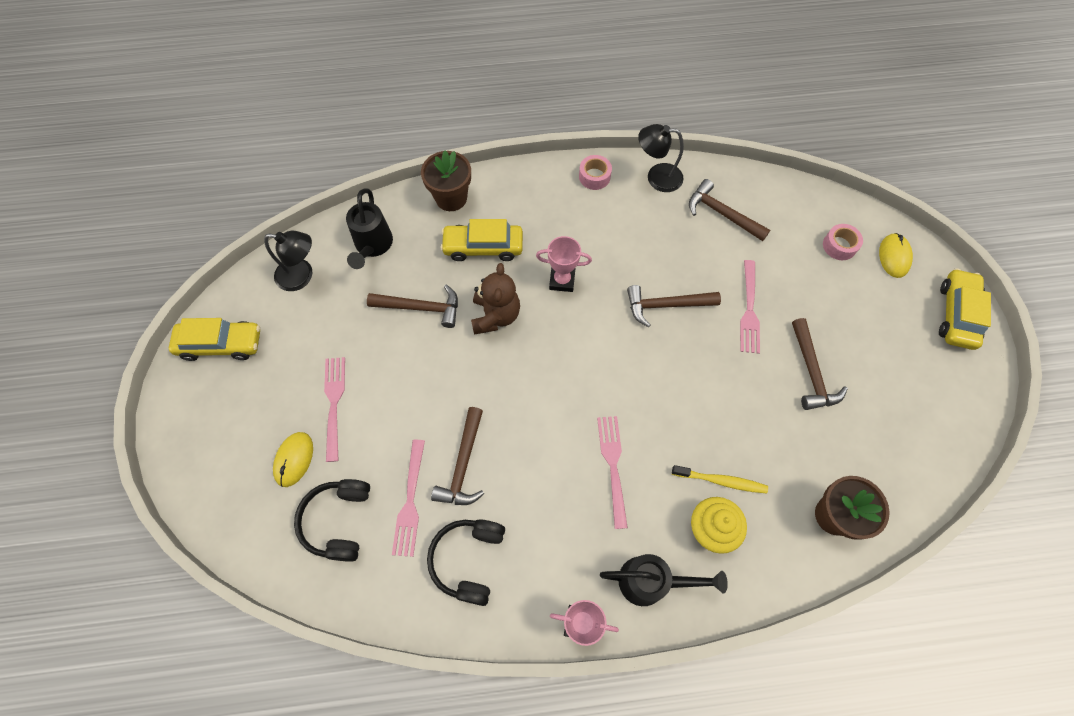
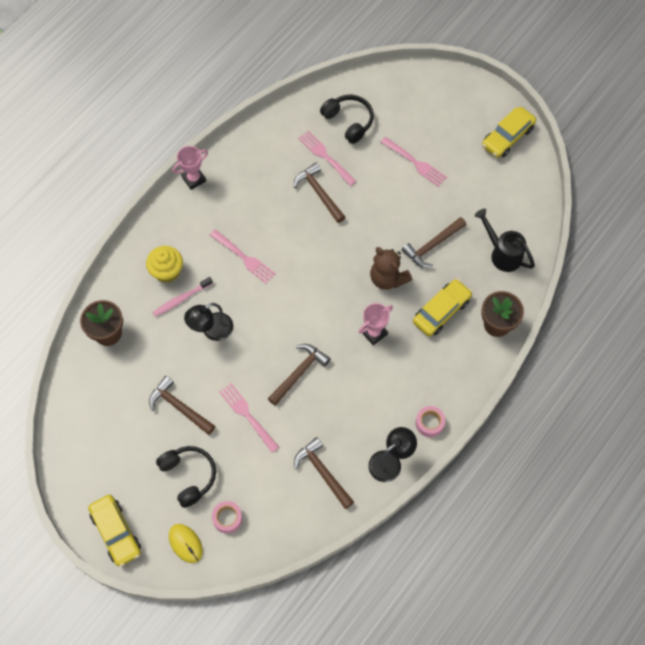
camera: 135 degrees right, 0 degrees up
(294, 459) = (401, 125): yellow mouse -> none
(302, 276) = (516, 203): black lamp -> black lamp (211, 330)
(468, 560) = (271, 158): black headphones -> black headphones (189, 476)
(651, 581) = (176, 223): black watering can -> none
(721, 481) = (181, 299): yellow toothbrush -> pink toothbrush
(722, 214) = (323, 472): brown hammer -> brown hammer turned 120 degrees counterclockwise

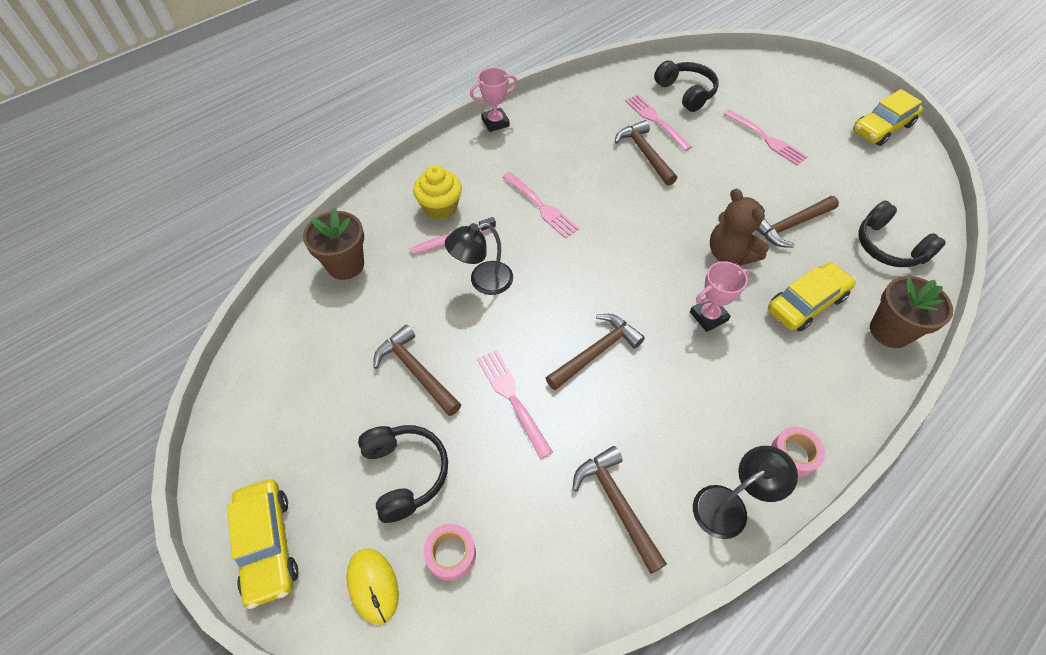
camera: 10 degrees right, 10 degrees down
(502, 254) = (888, 247): black watering can -> black headphones

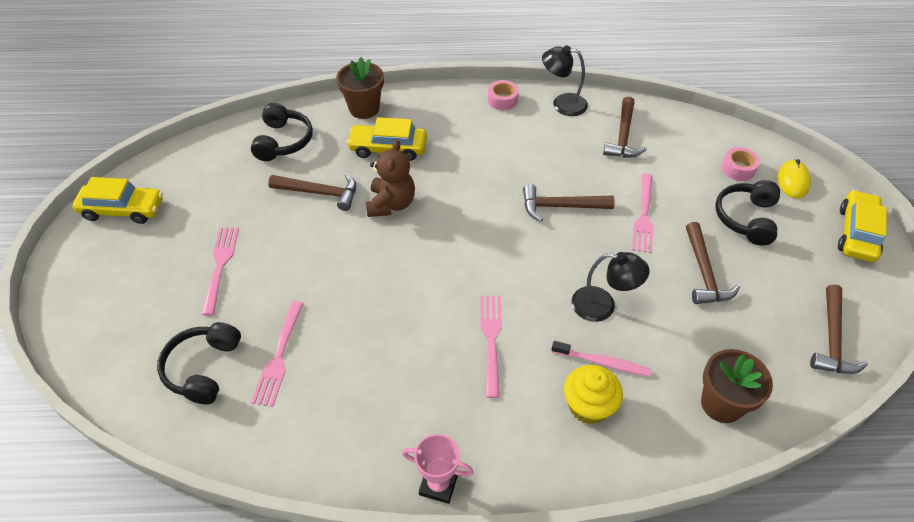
camera: 140 degrees left, 5 degrees down
(644, 153) = (338, 328): brown hammer -> brown hammer (832, 339)
(708, 316) = (460, 180): pink trophy -> none

